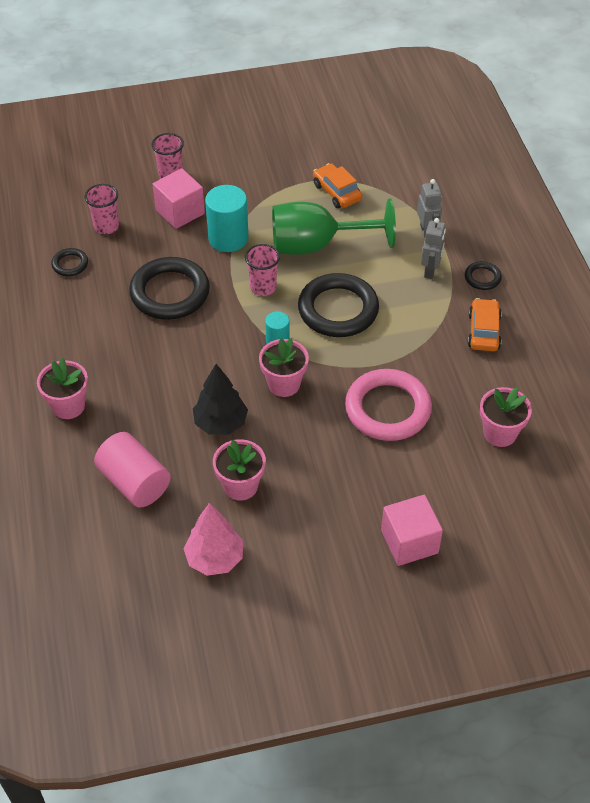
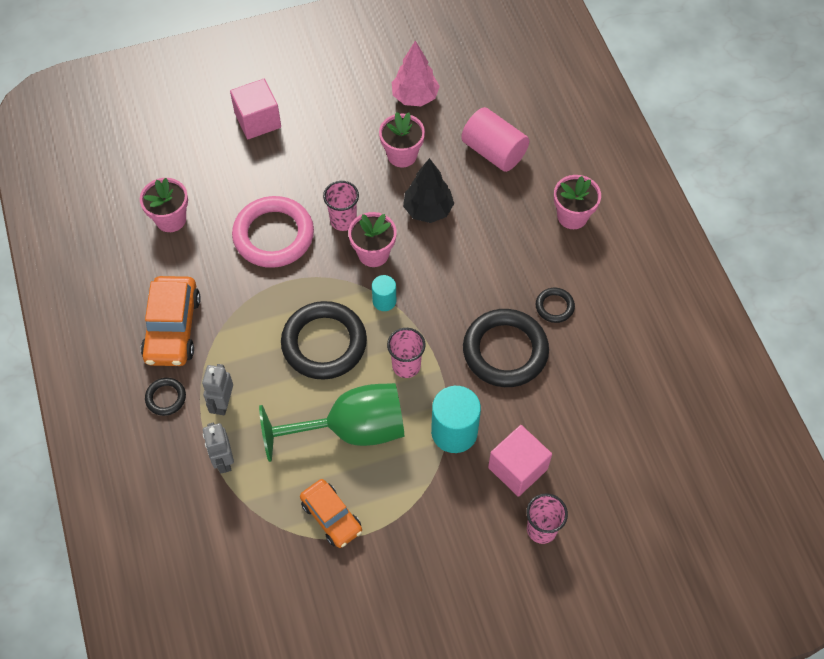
camera: 175 degrees right, 10 degrees up
(70, 264) = (623, 380): black ring -> black ring (554, 306)
(106, 226) = (598, 438): pink cup -> pink cup (343, 220)
(483, 331) = (173, 328): orange car -> orange car, size x1.50

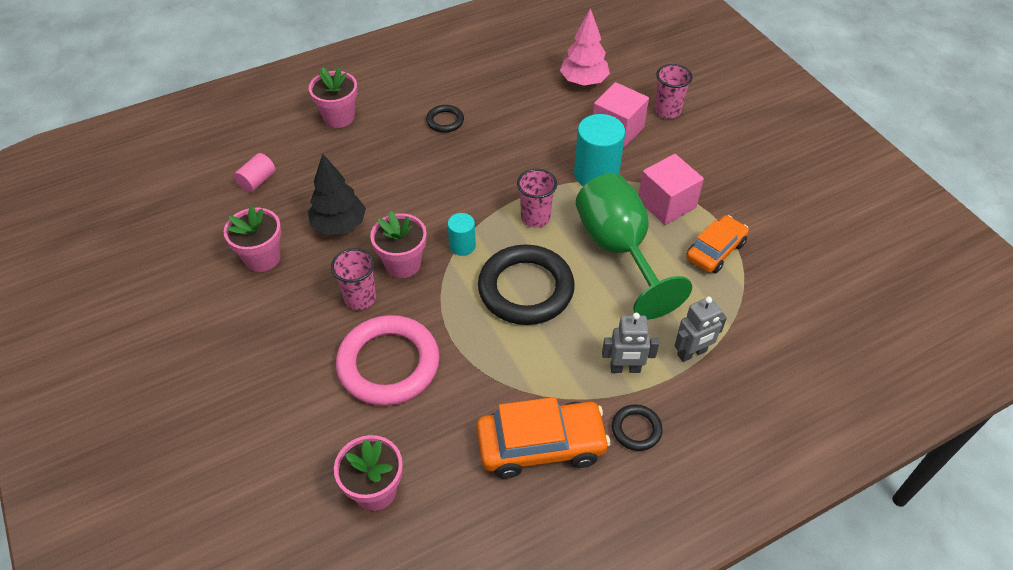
camera: 100 degrees left, 10 degrees down
(258, 120) = (202, 419): pink cube -> pink cube (666, 204)
(415, 97) = (173, 258): pink tree -> pink tree (583, 81)
(493, 151) = (257, 181): pink cylinder -> pink cylinder, size x0.55
(505, 351) = (501, 149): black ring -> none

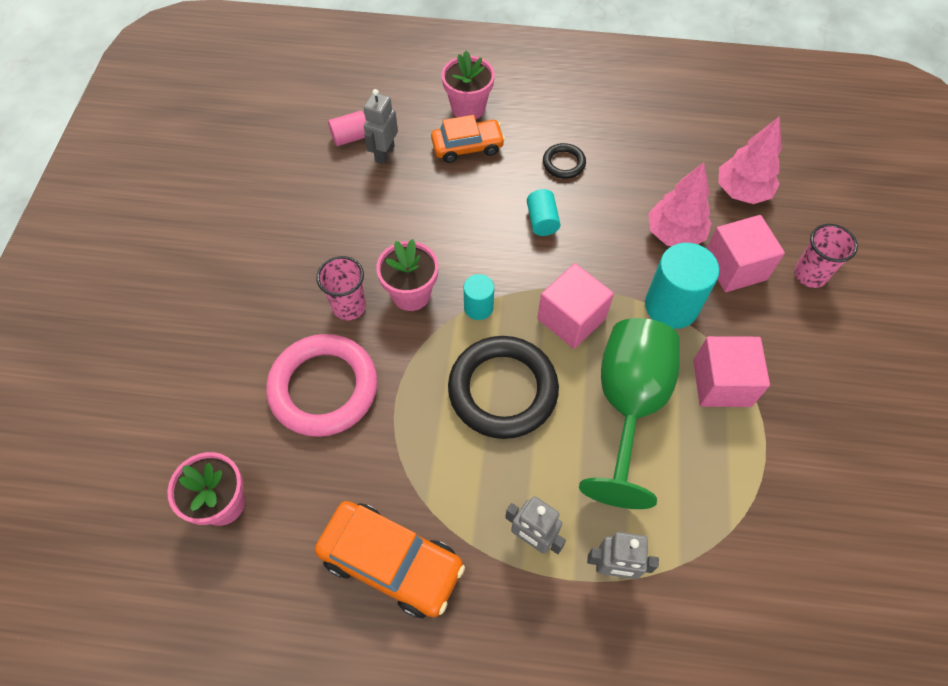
camera: 35 degrees right, 10 degrees up
(262, 258) = (299, 217): pink flower pot -> none
(296, 179) = (384, 153): none -> grey robot
(339, 225) = (386, 221): black tree -> none
(461, 166) = (542, 221): none -> turquoise cylinder
(535, 218) = (571, 319): pink cup -> pink cube
(561, 129) = (674, 234): none -> pink tree
(636, 429) = (492, 610): black ring -> none
(715, 251) = (733, 469): orange car -> orange car (467, 147)

